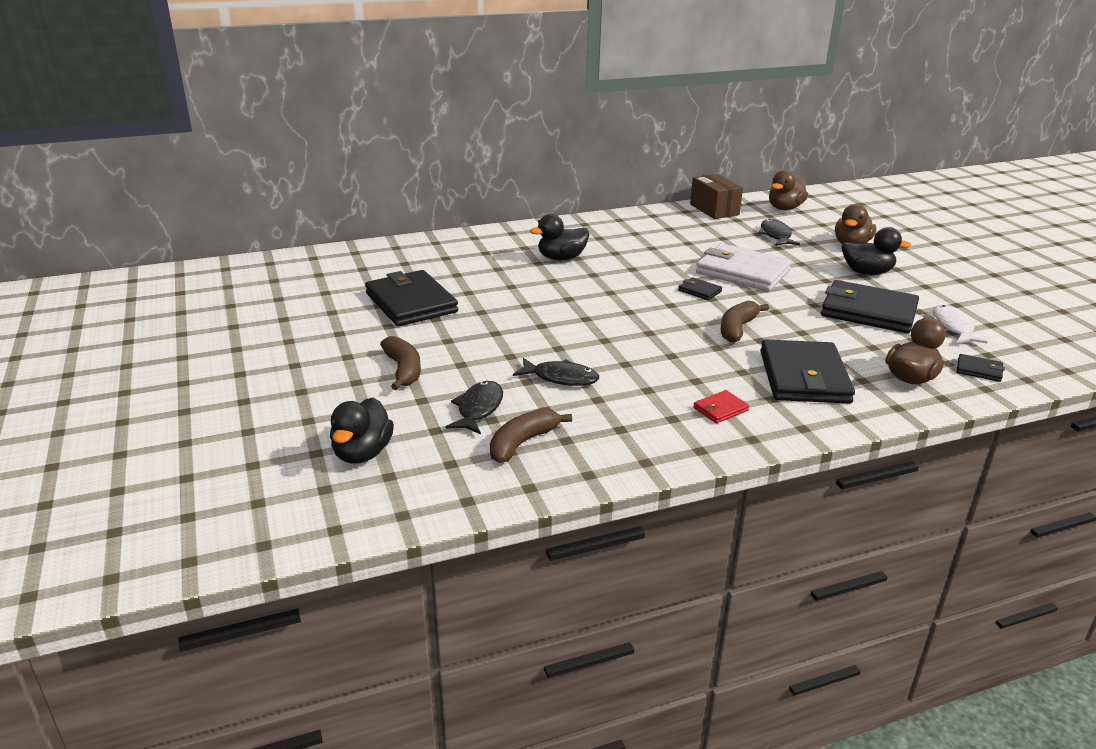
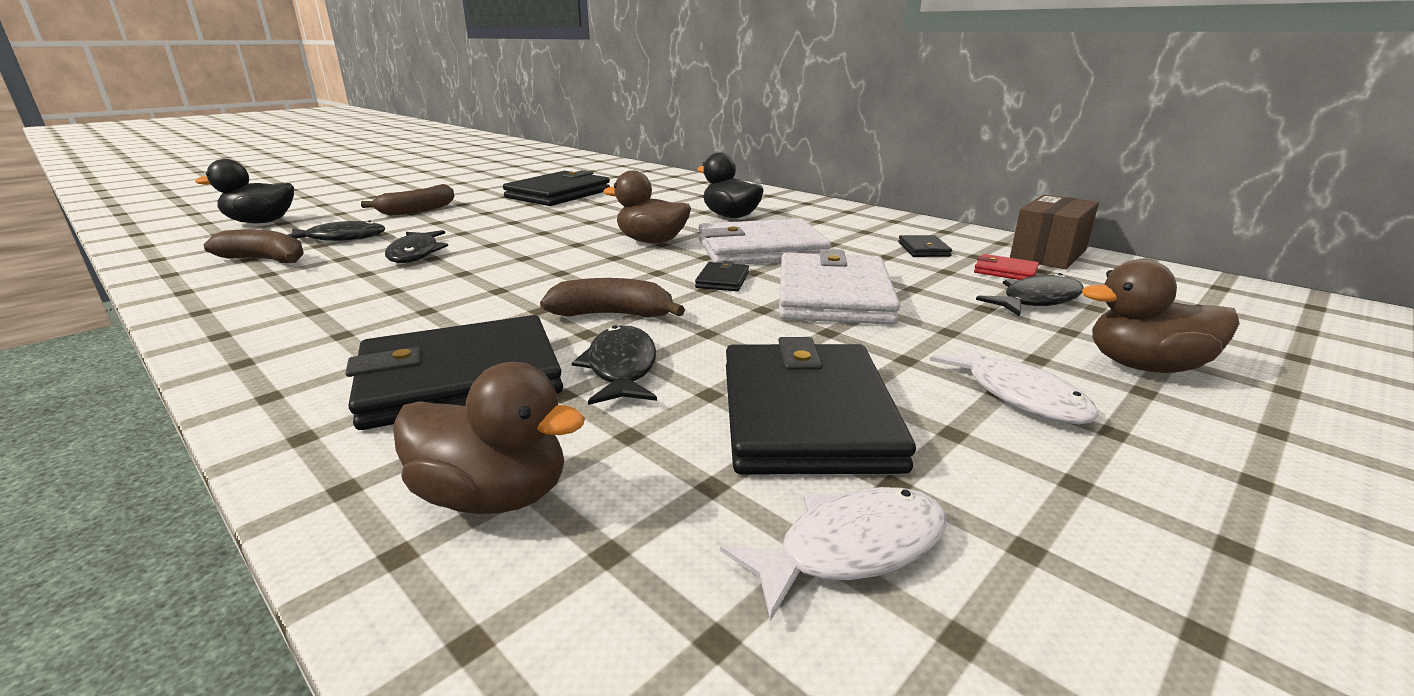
camera: 65 degrees right, 5 degrees down
(649, 268) = (761, 249): none -> white wallet
(720, 409) = (338, 333): red wallet -> red wallet (1005, 271)
(784, 208) = (1184, 294): brown duck -> brown duck (651, 241)
(808, 338) = (621, 368): none -> black fish
(867, 272) = (1019, 396): black duck -> white fish
(979, 370) = (588, 621): black wallet -> black wallet (923, 249)

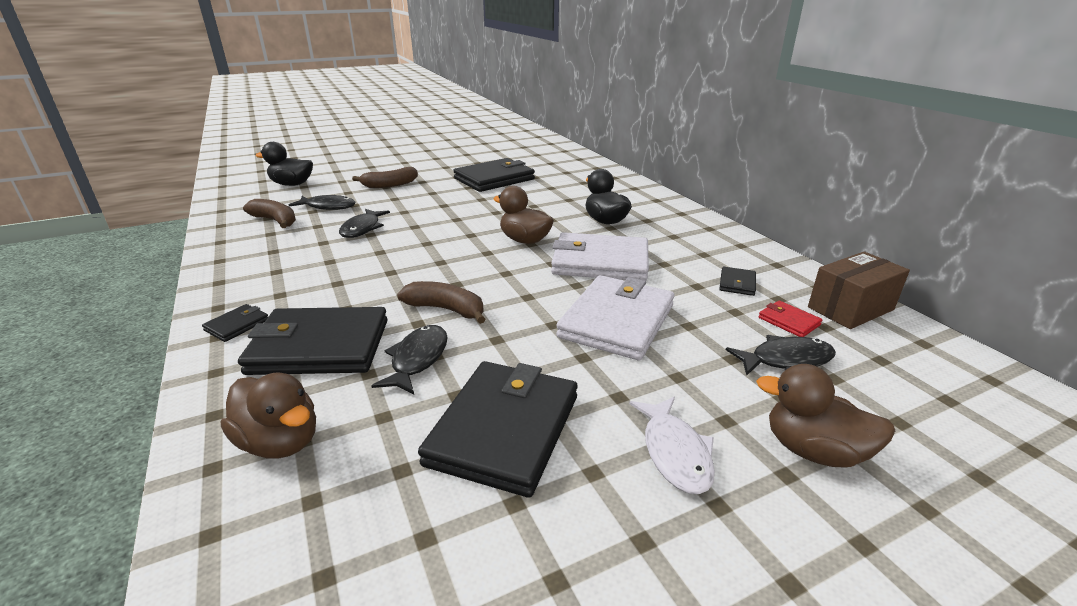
camera: 20 degrees right, 5 degrees up
(722, 280) = (546, 289): black wallet -> black wallet (237, 325)
(851, 548) = (445, 542): white fish -> none

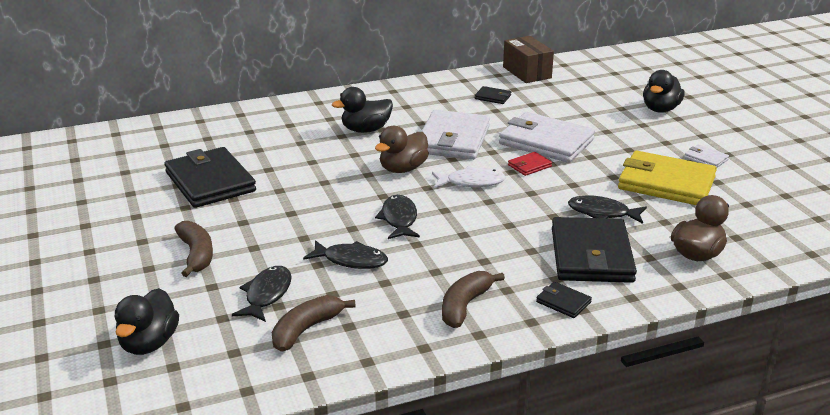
camera: 85 degrees left, 0 degrees up
(446, 309) = (532, 204): brown banana -> brown banana (465, 306)
(504, 429) = (666, 183): black wallet -> yellow wallet
(609, 497) = (706, 159): none -> white wallet
(675, 453) = (671, 140): white fish -> white fish (471, 182)
(786, 359) = (585, 100): black fish -> black fish (399, 219)
(788, 321) = (543, 91): red wallet -> red wallet (529, 166)
(813, 451) = (660, 109): brown duck -> black duck

